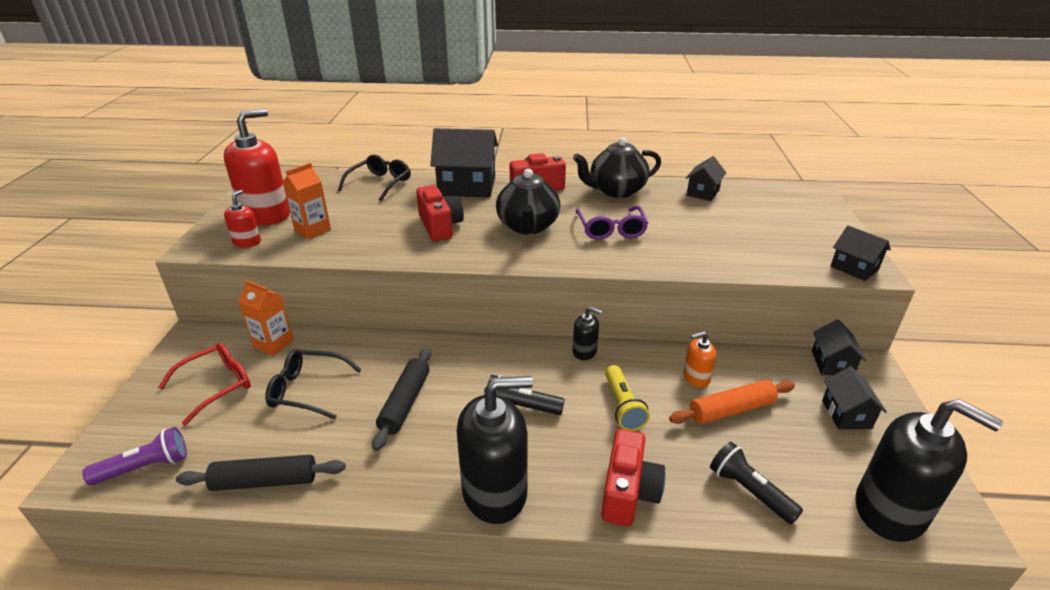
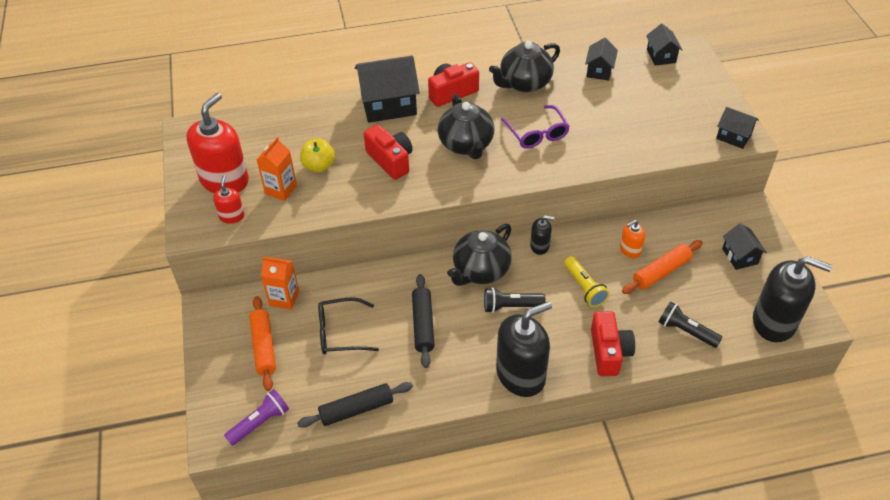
camera: 15 degrees left, 15 degrees up
(216, 386) = (264, 347): red glasses -> orange rolling pin
(365, 219) = (319, 166): none -> yellow apple
(380, 184) = (304, 118): black glasses -> none
(502, 362) = (480, 271): none -> black teapot
(832, 363) = (724, 214): black house -> black house (661, 56)

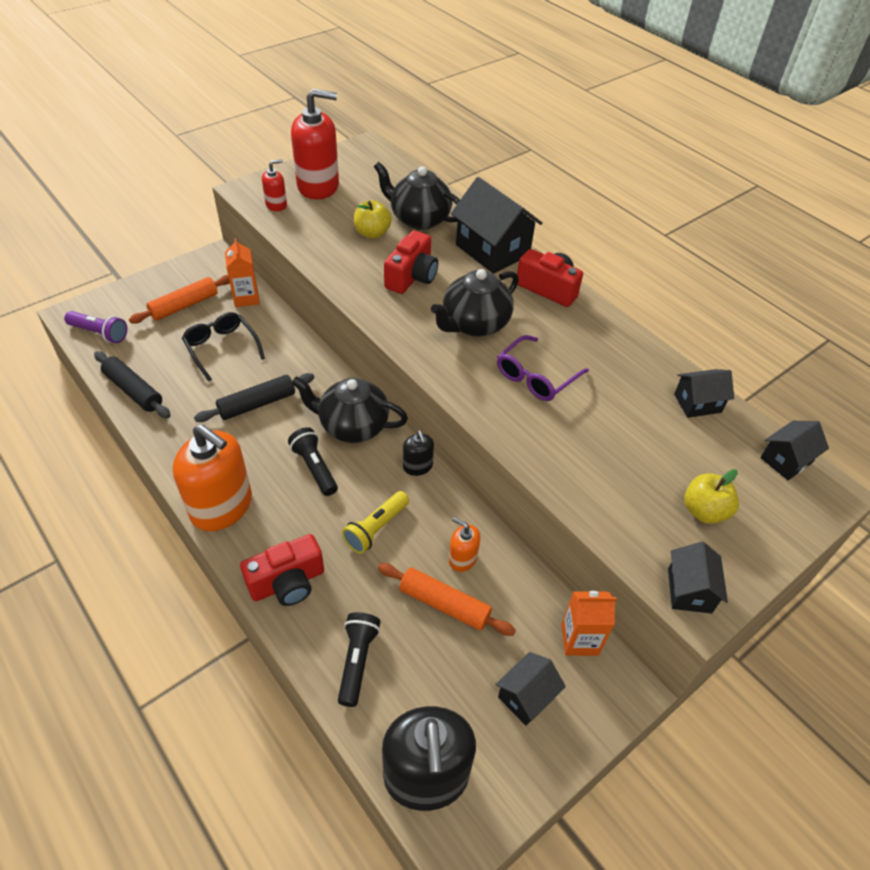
camera: 60 degrees right, 0 degrees up
(281, 189) = (326, 221): orange carton -> orange carton (579, 639)
(520, 375) = (222, 506): black soap dispenser -> orange soap dispenser
(524, 83) = (613, 341): black teapot -> black teapot (419, 219)
(682, 106) = (704, 511): none -> yellow apple

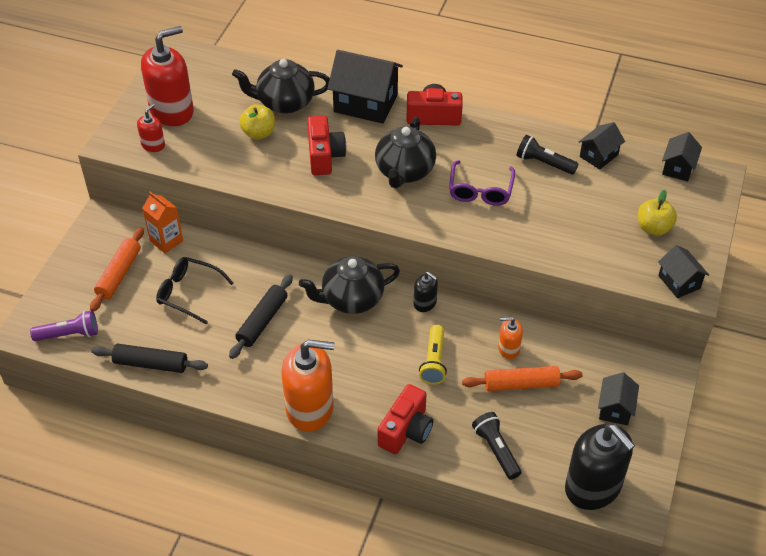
camera: 30 degrees left, 0 degrees up
(314, 468) = (351, 344): black flashlight -> black flashlight (544, 163)
(579, 639) = (621, 357): orange carton -> none

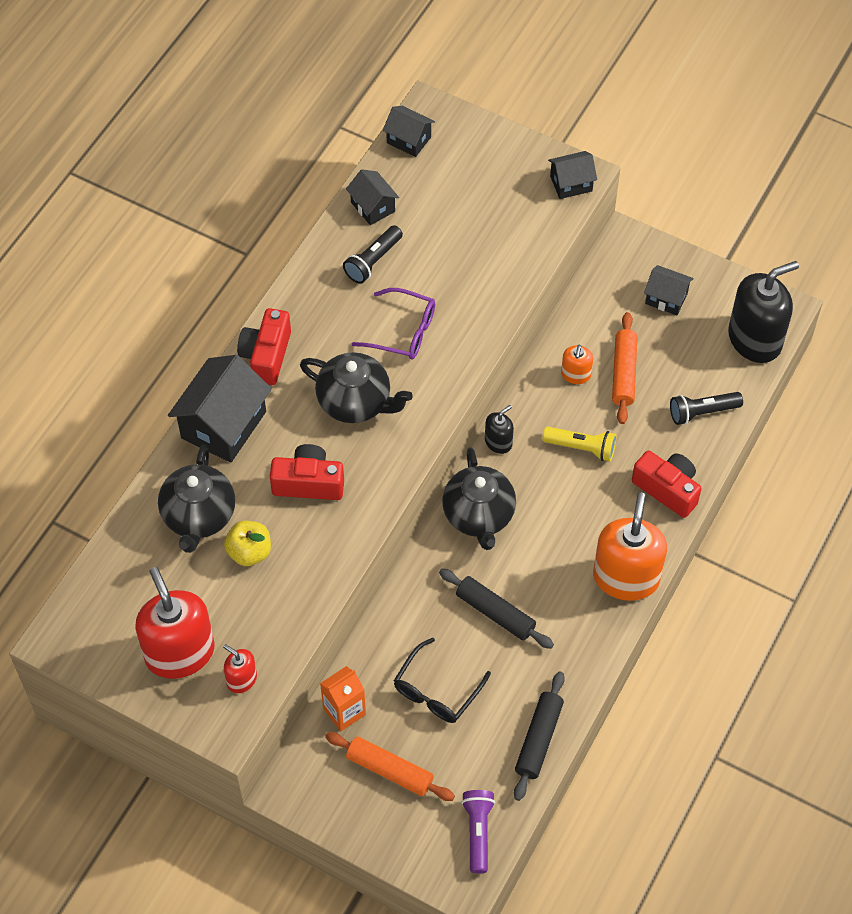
camera: 80 degrees left, 10 degrees up
(653, 228) = (492, 185): yellow apple -> none

